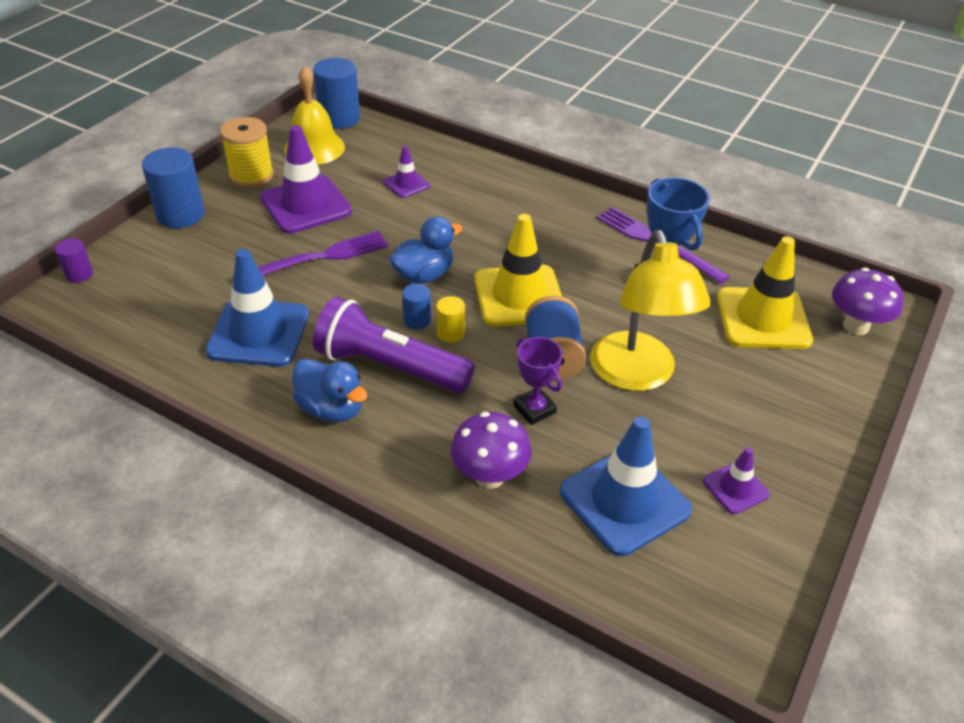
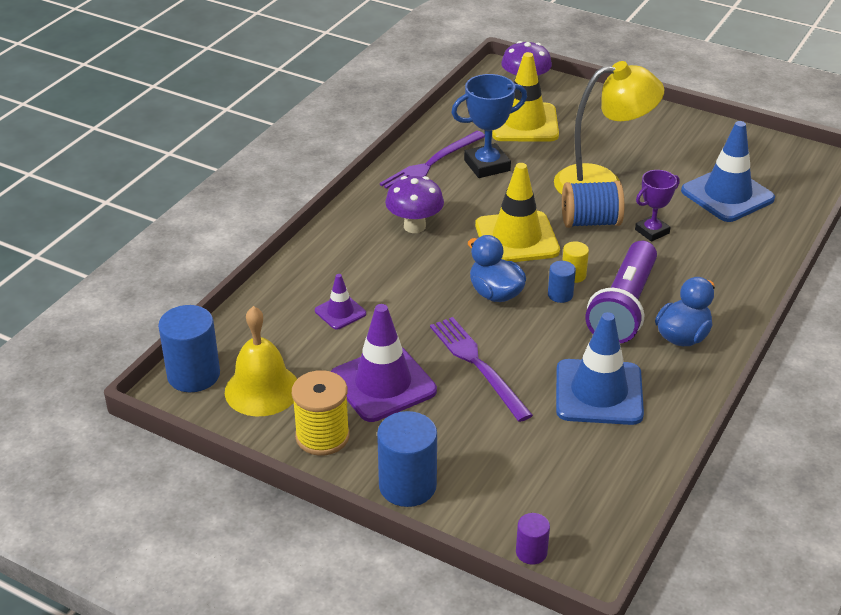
camera: 90 degrees left, 5 degrees down
(489, 476) = (726, 252): purple mushroom -> purple mushroom (414, 226)
(735, 488) = (700, 151): purple traffic cone -> none

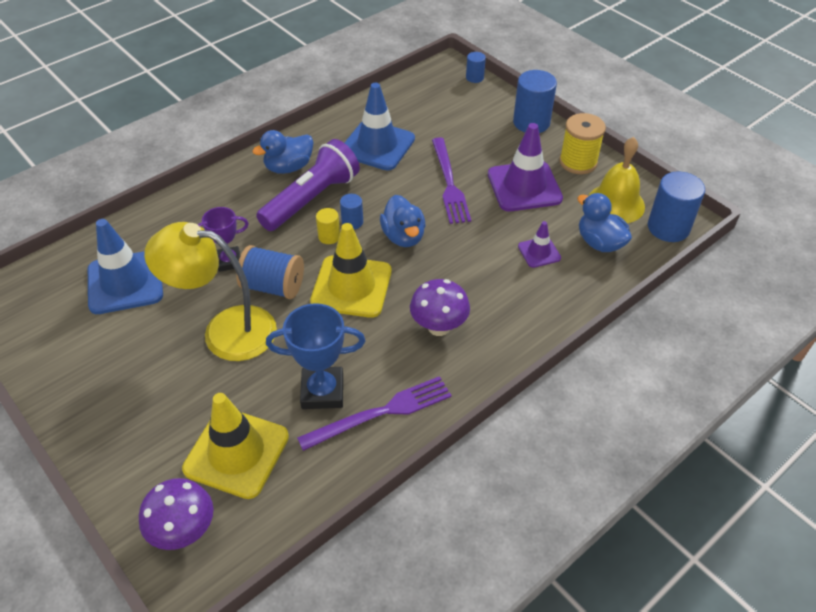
camera: 160 degrees left, 10 degrees up
(274, 338) = (599, 242): none -> blue duck
(531, 552) = (474, 78): purple cylinder -> blue cylinder

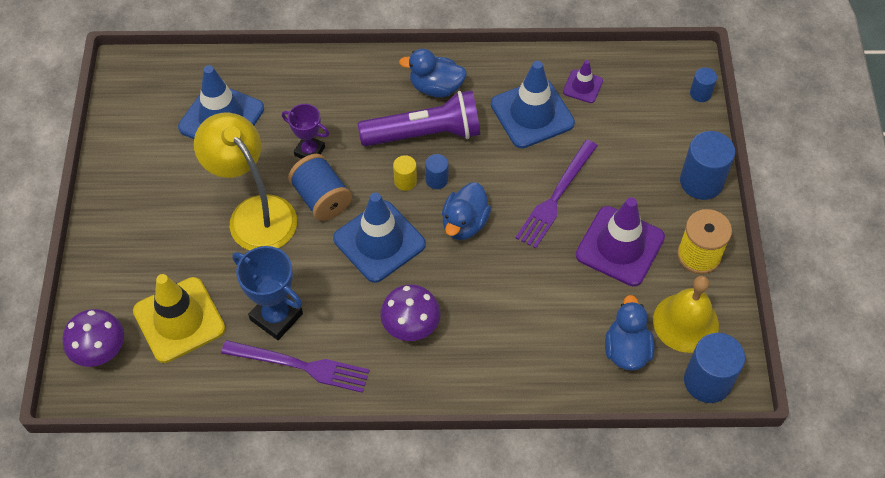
camera: 40 degrees right, 10 degrees up
(351, 287) = (379, 241): yellow traffic cone -> blue traffic cone
(539, 252) = (562, 320): purple traffic cone -> purple traffic cone (582, 86)

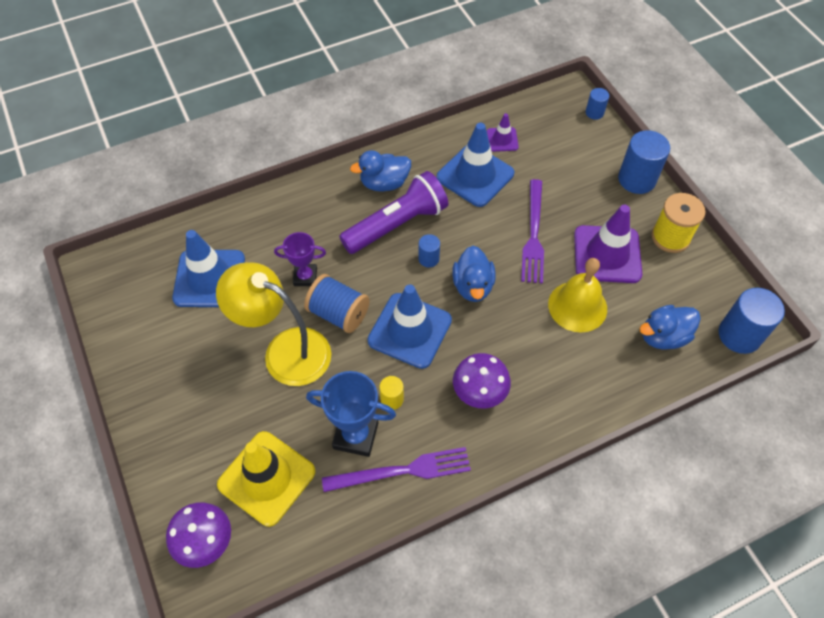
camera: 25 degrees left, 0 degrees up
(405, 181) = (403, 270): yellow cylinder -> yellow cylinder (392, 399)
(626, 350) = (663, 336): blue duck -> blue duck turned 90 degrees counterclockwise
(685, 322) = (694, 294): yellow bell -> yellow bell (577, 306)

